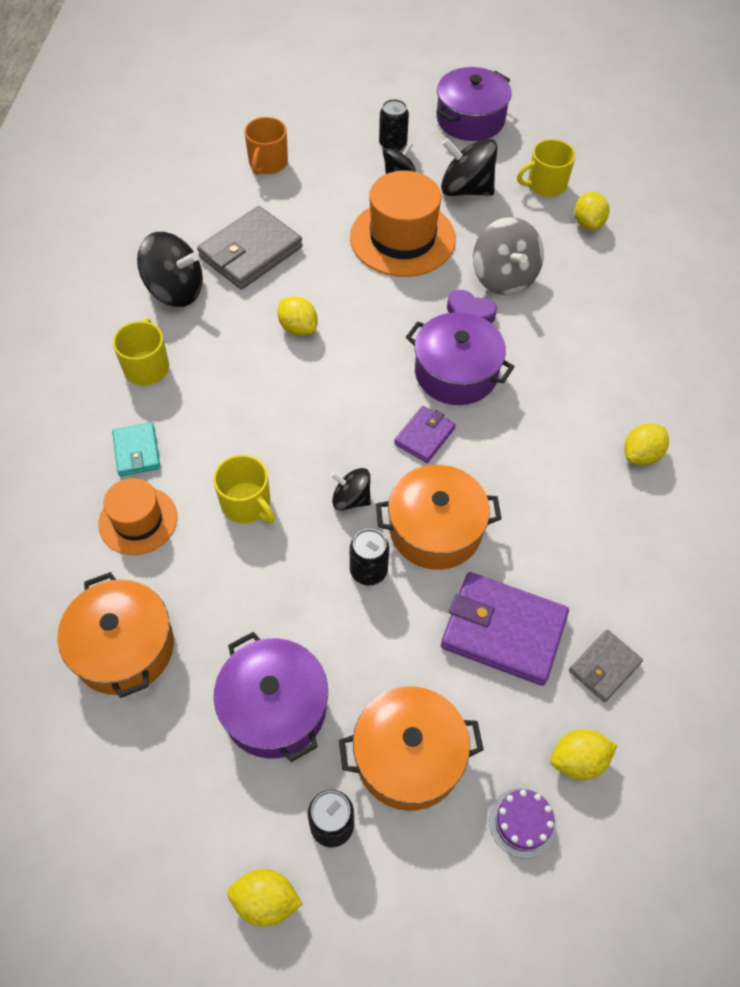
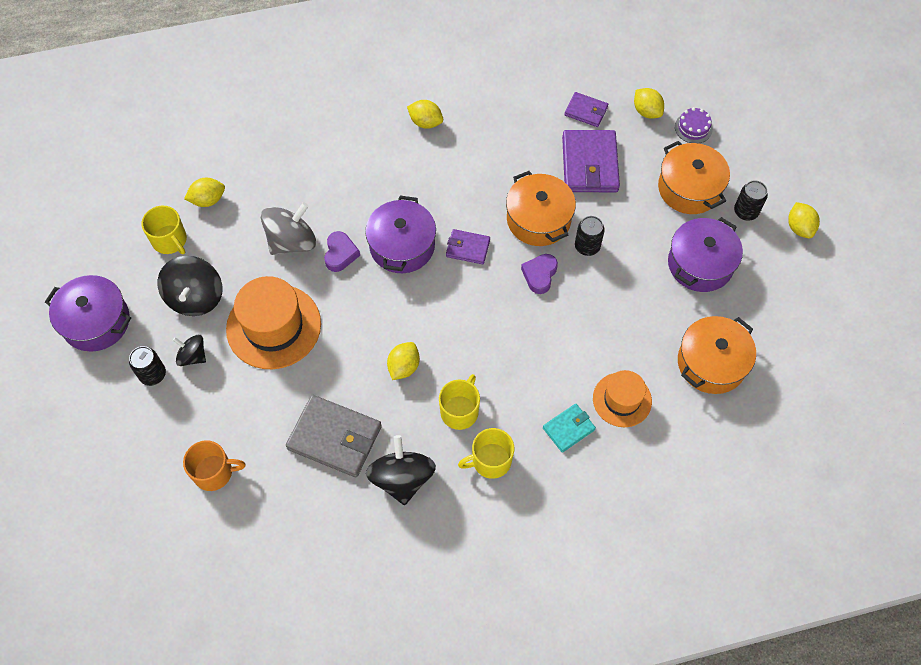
camera: 110 degrees left, 5 degrees up
(247, 504) = (575, 336): yellow mug -> yellow mug (460, 411)
(351, 499) = (539, 275): black spinning top -> purple heart
(604, 667) = (586, 111): grey wallet -> purple wallet

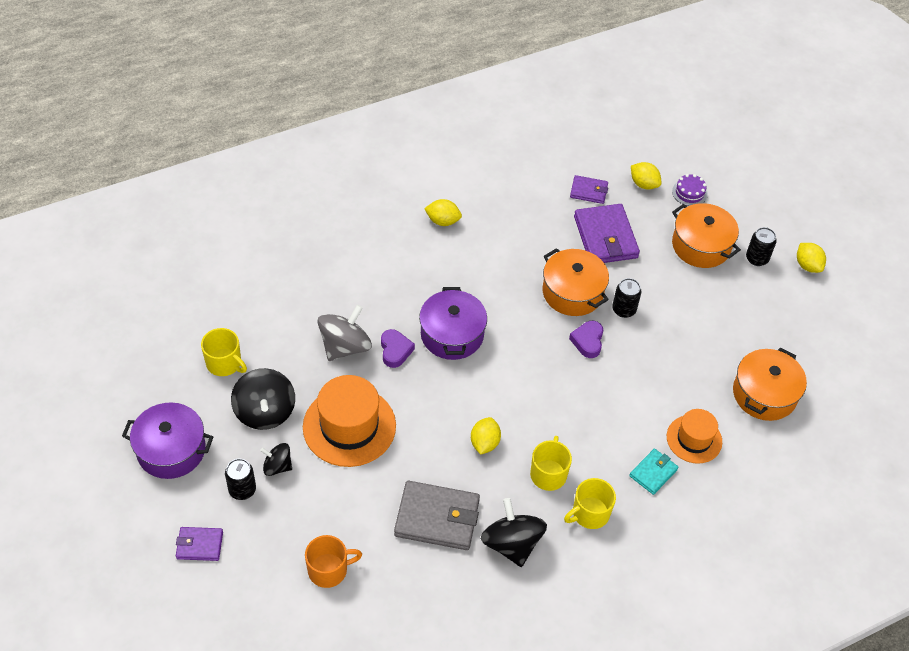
camera: 15 degrees left, 10 degrees down
(208, 200) = (252, 320): yellow lemon -> none
(468, 248) = (514, 327): purple wallet -> purple wallet (199, 545)
(700, 264) = (729, 310): purple pot -> none

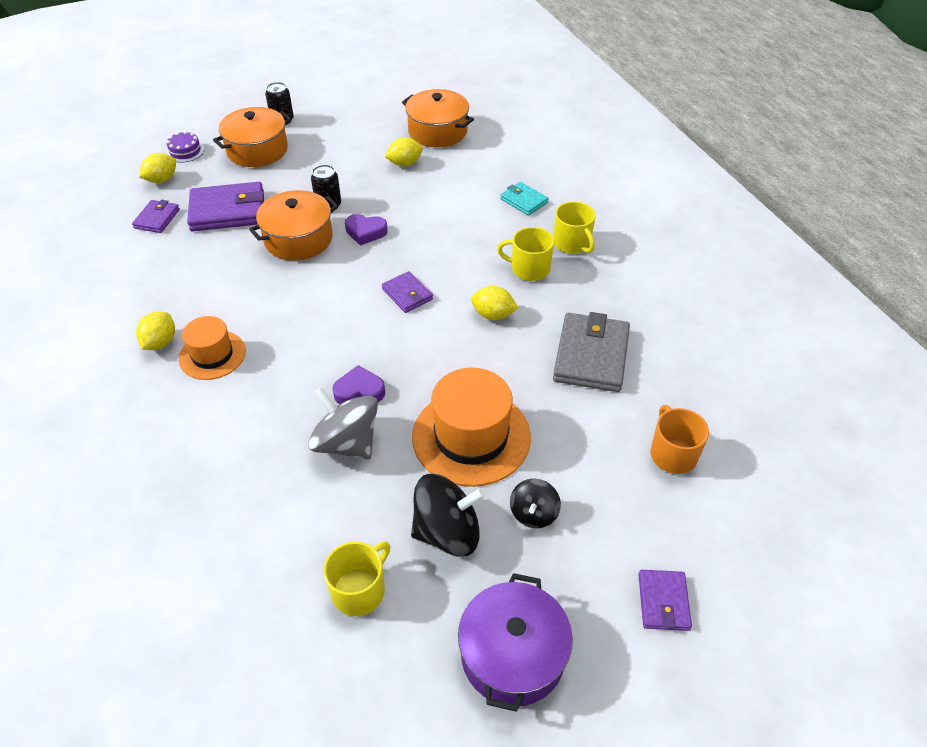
camera: 85 degrees left, 5 degrees down
(242, 490) = (572, 553): black can -> none
(452, 334) = (342, 338): purple pot -> none
(506, 377) = (407, 294): none -> purple wallet
(511, 544) = (614, 299): black spinning top -> none
(694, 439) = (486, 174): orange hat -> orange hat (212, 355)
(807, 265) = (297, 94): yellow lemon -> yellow lemon (405, 163)

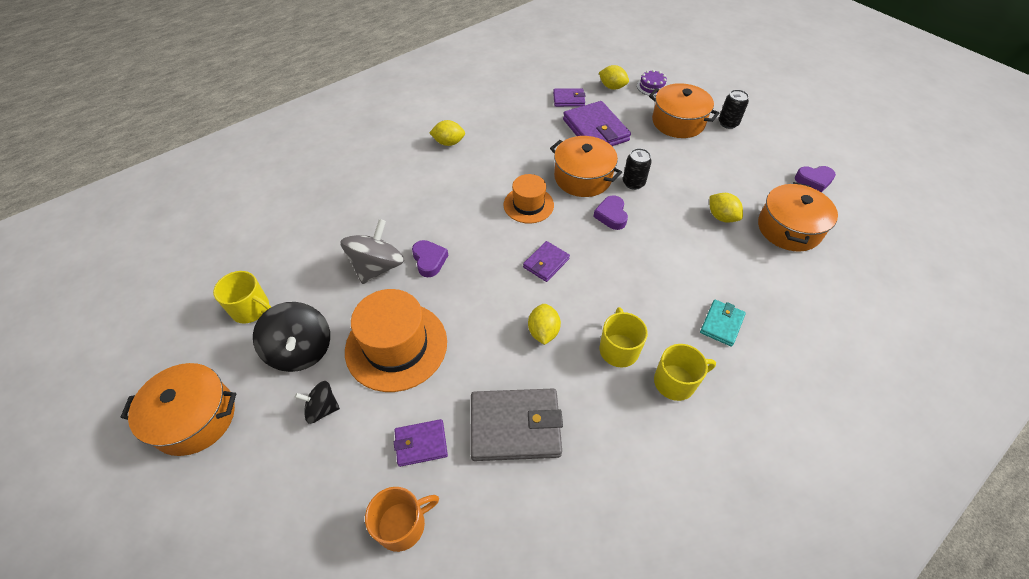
camera: 75 degrees right, 5 degrees up
(212, 355) = (444, 171): orange hat -> orange hat (528, 205)
(390, 99) = (814, 181): none -> purple heart
(512, 655) = (195, 418): purple pot -> orange pot
(572, 243) = (676, 382): yellow mug -> yellow mug turned 150 degrees counterclockwise
(663, 602) = (235, 532): purple wallet -> purple wallet (421, 444)

